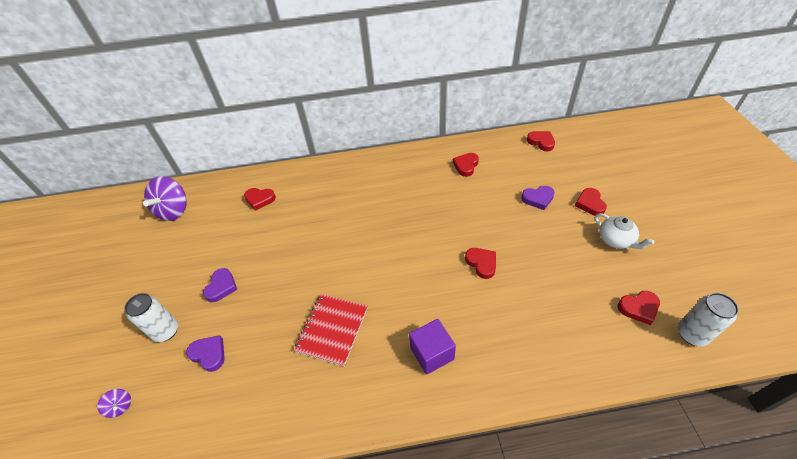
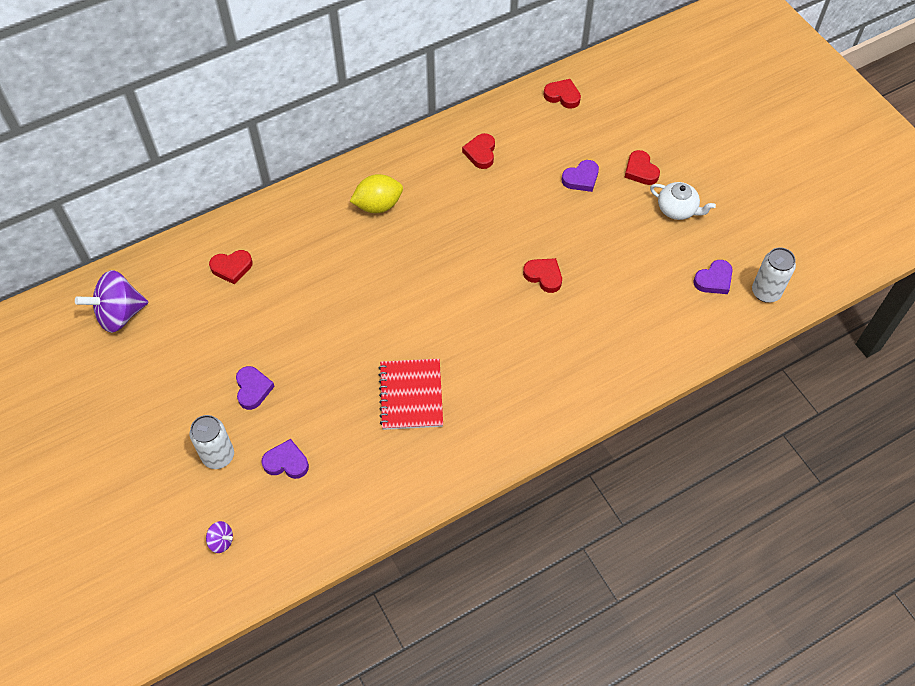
camera: 25 degrees left, 10 degrees up
(174, 211) = (119, 314): purple spinning top -> purple spinning top turned 75 degrees clockwise
(377, 183) = (378, 205): none -> yellow lemon
(432, 353) = (526, 386): purple cube -> none
(638, 308) = (714, 280): red heart -> purple heart

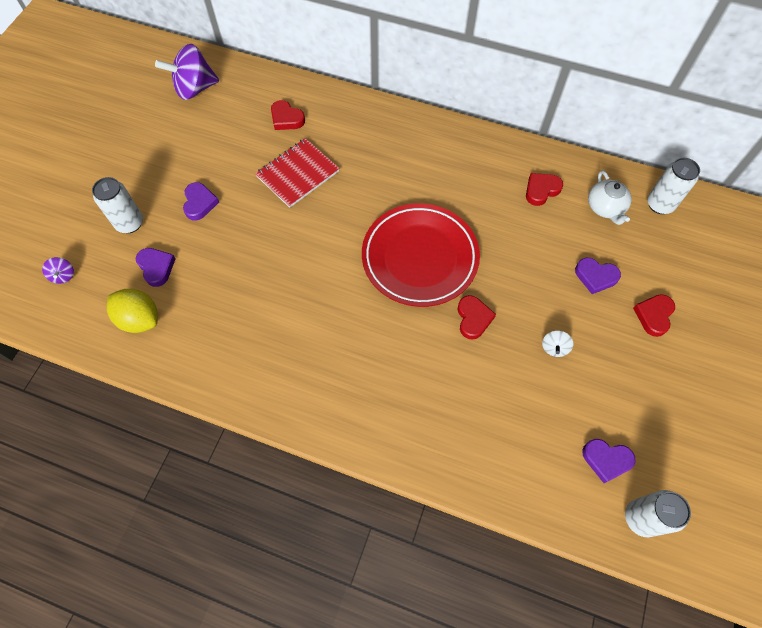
camera: 50 degrees right, 5 degrees up
(119, 314) = (194, 89): purple spinning top -> purple spinning top turned 45 degrees counterclockwise
(253, 389) = (199, 203): purple heart -> purple heart turned 45 degrees counterclockwise
(378, 205) = (424, 161): yellow lemon -> yellow lemon (140, 319)
(411, 395) = (278, 305): red notebook -> red notebook (297, 174)
(461, 271) = (420, 257): none -> red plate
(562, 96) = (660, 204): red heart -> white can
(611, 245) = (554, 348): none -> white spinning top
(677, 209) = (647, 374): white teapot -> white teapot (605, 207)

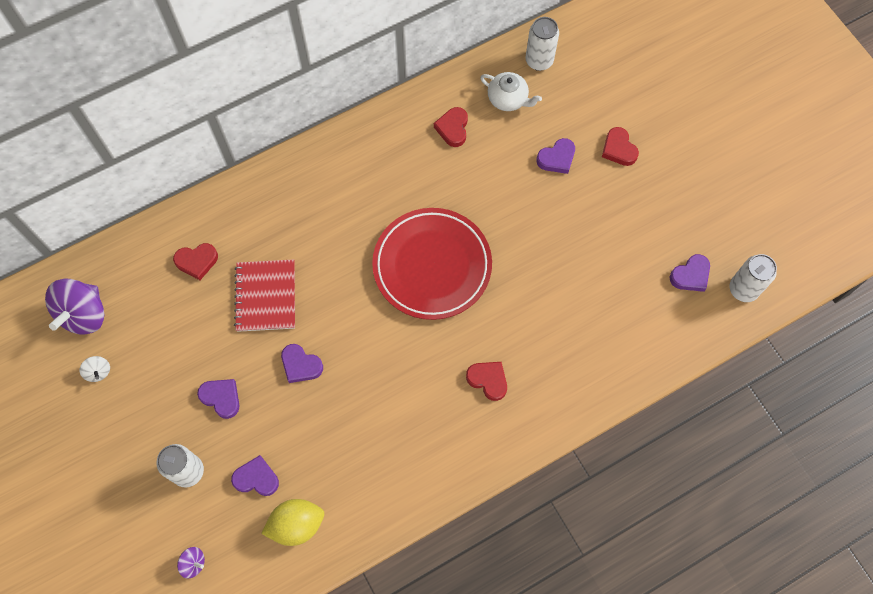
camera: 50 degrees left, 5 degrees up
(265, 232) = (301, 365): none -> purple heart
(473, 318) = (516, 271): red heart -> red heart (488, 380)
(554, 348) = (586, 236): white spinning top -> white spinning top (98, 372)

